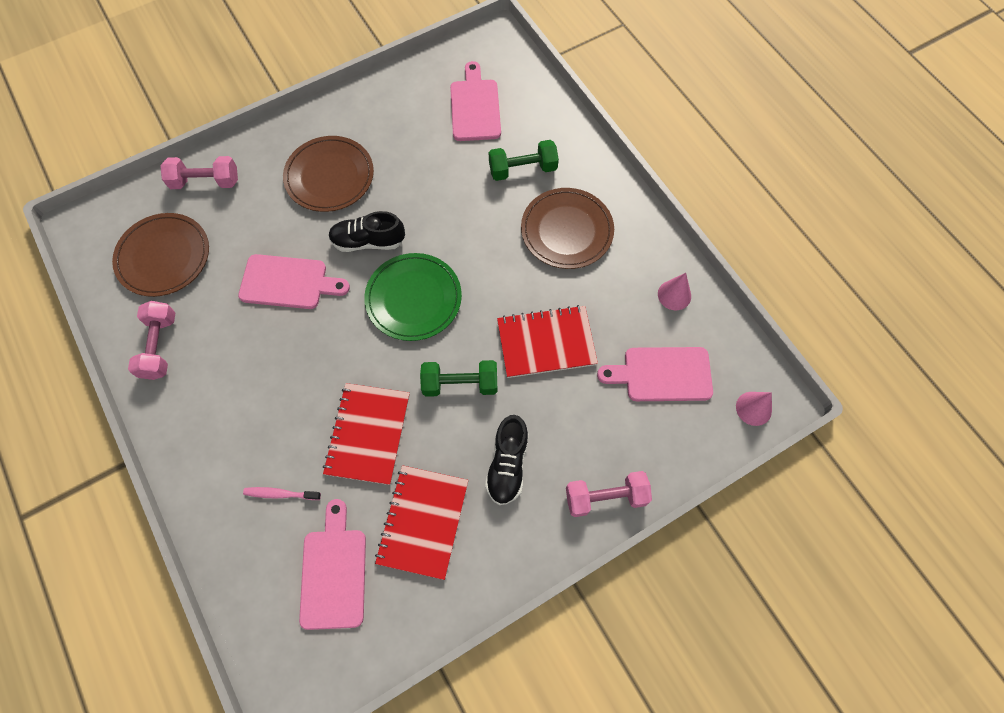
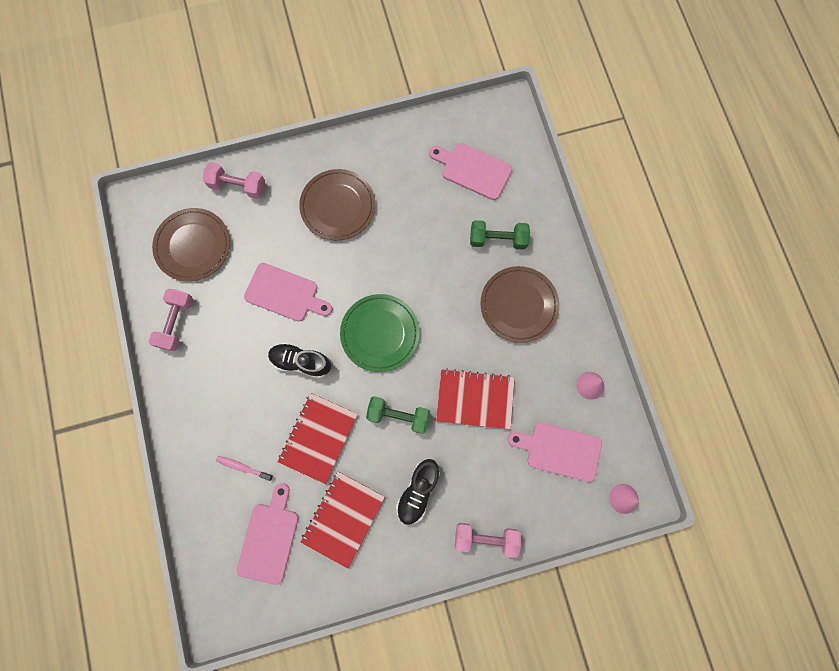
camera: 15 degrees right, 10 degrees up
(368, 241) = (355, 273): black shoe -> black shoe (301, 362)
(475, 107) = (473, 170): pink cutting board -> pink cutting board turned 75 degrees counterclockwise

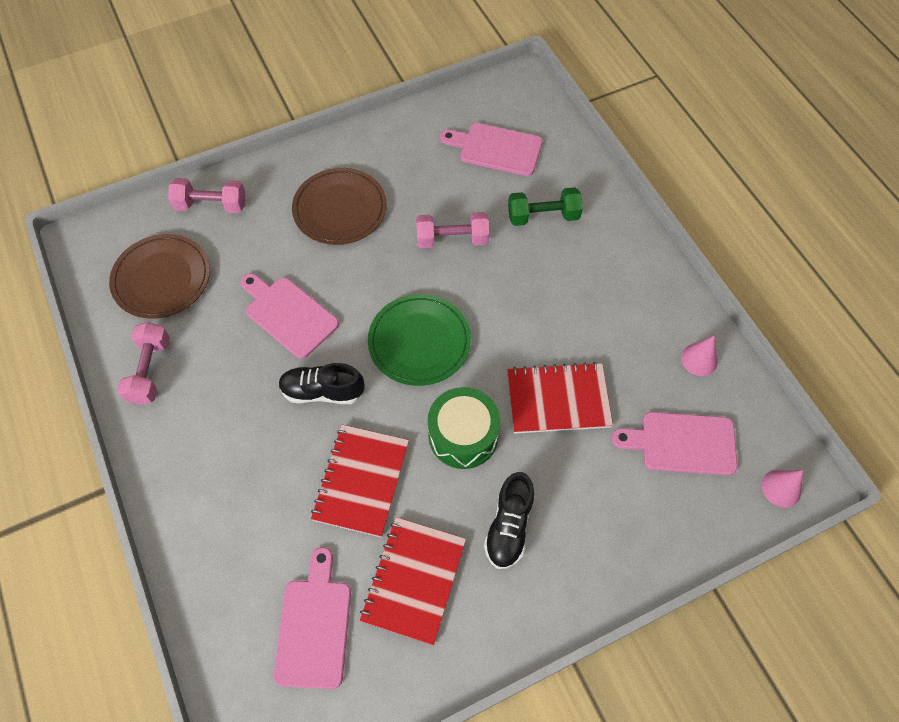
camera: 10 degrees left, 15 degrees down
(243, 467) = (263, 536): pink toothbrush -> none
(285, 293) = (288, 315): pink cutting board -> pink cutting board turned 150 degrees counterclockwise
(398, 415) = (463, 435): green dumbbell -> green drum
(485, 538) = (614, 571): pink dumbbell -> pink dumbbell (452, 239)
(518, 305) = (586, 283): brown plate -> none

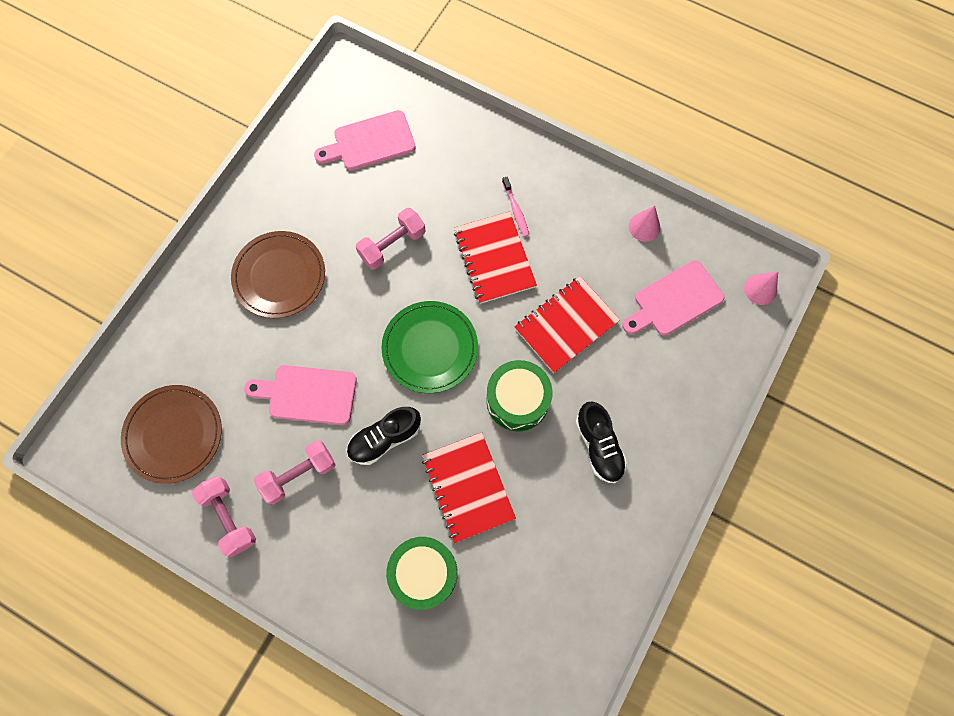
camera: 35 degrees left, 10 degrees up
(211, 205) = (164, 342): pink dumbbell -> pink dumbbell (299, 474)
(266, 528) = (424, 573): none -> green drum
(314, 626) = (515, 617): pink cutting board -> none
(414, 580) = (560, 532): red notebook -> red notebook (494, 258)
(543, 216) = (450, 180): green dumbbell -> none
(584, 274) = (516, 210): none -> pink toothbrush

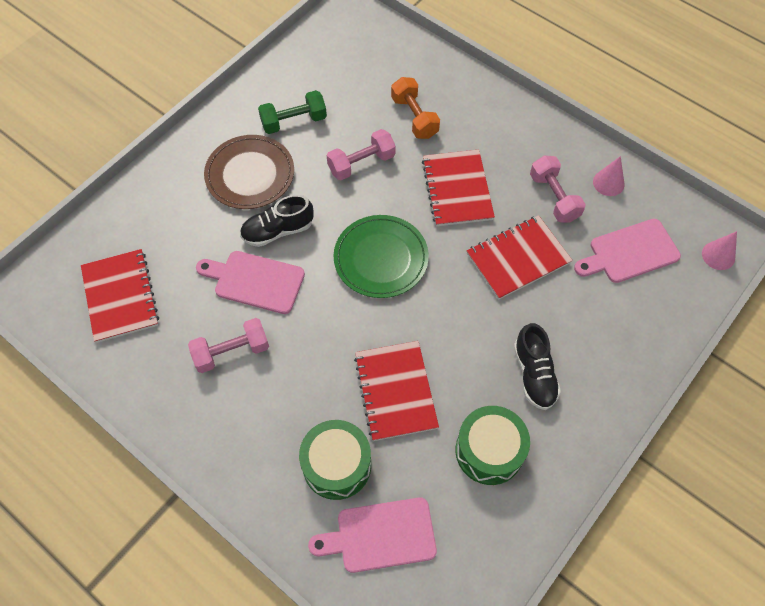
camera: 10 degrees right, 10 degrees down
(174, 434) = (120, 296): brown plate -> red notebook
(229, 517) = (156, 380): pink dumbbell -> pink dumbbell (554, 197)
(314, 208) = (294, 121): none -> green dumbbell
(370, 142) = (357, 74): pink cutting board -> pink cutting board (380, 535)
(385, 438) = (321, 333): black shoe -> black shoe (277, 231)
(438, 183) = (414, 117): none -> orange dumbbell
(516, 210) = (485, 150): pink toothbrush -> none
(517, 400) = (458, 319): green drum -> green drum (489, 451)

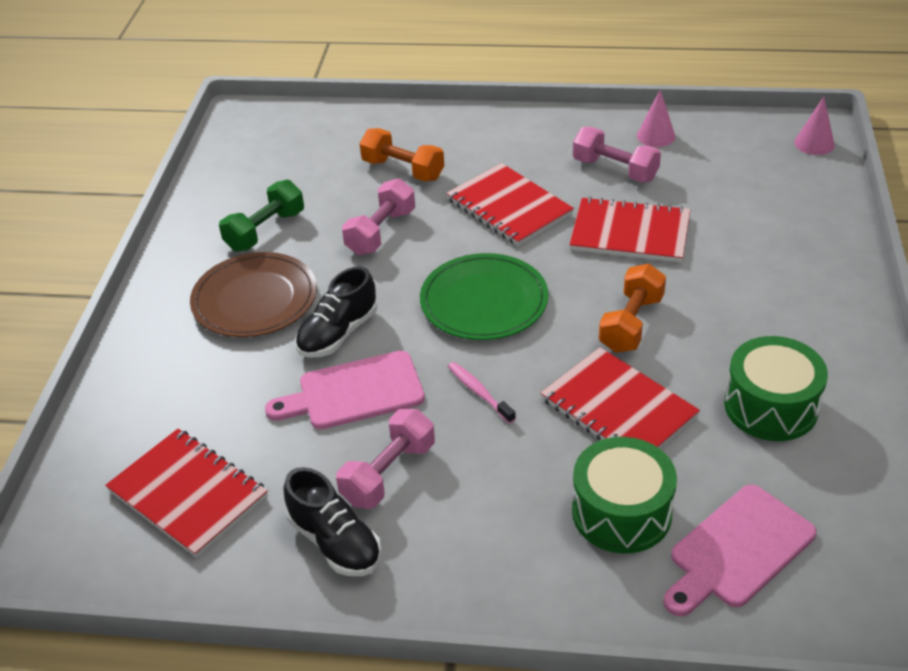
camera: 30 degrees left, 20 degrees down
(324, 326) = (479, 392): none -> pink toothbrush
(456, 332) = (631, 324): none -> orange dumbbell
(518, 258) = (630, 233): red notebook -> red notebook turned 75 degrees clockwise
(534, 374) = (746, 318): black shoe -> black shoe (335, 542)
(630, 252) = (733, 178): pink cutting board -> none

